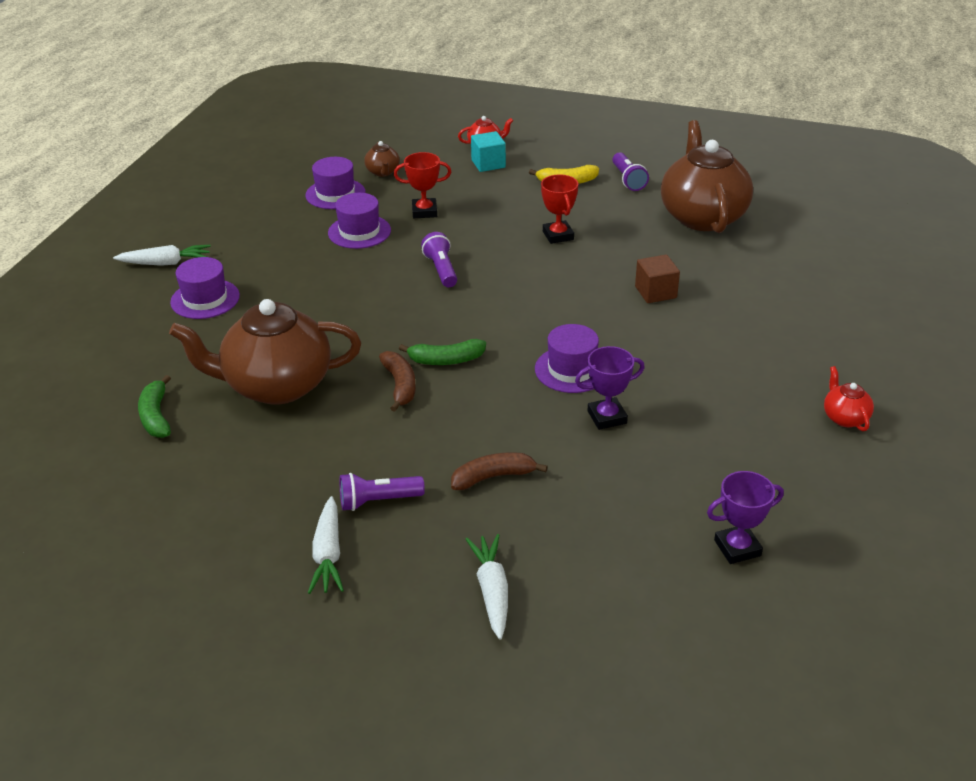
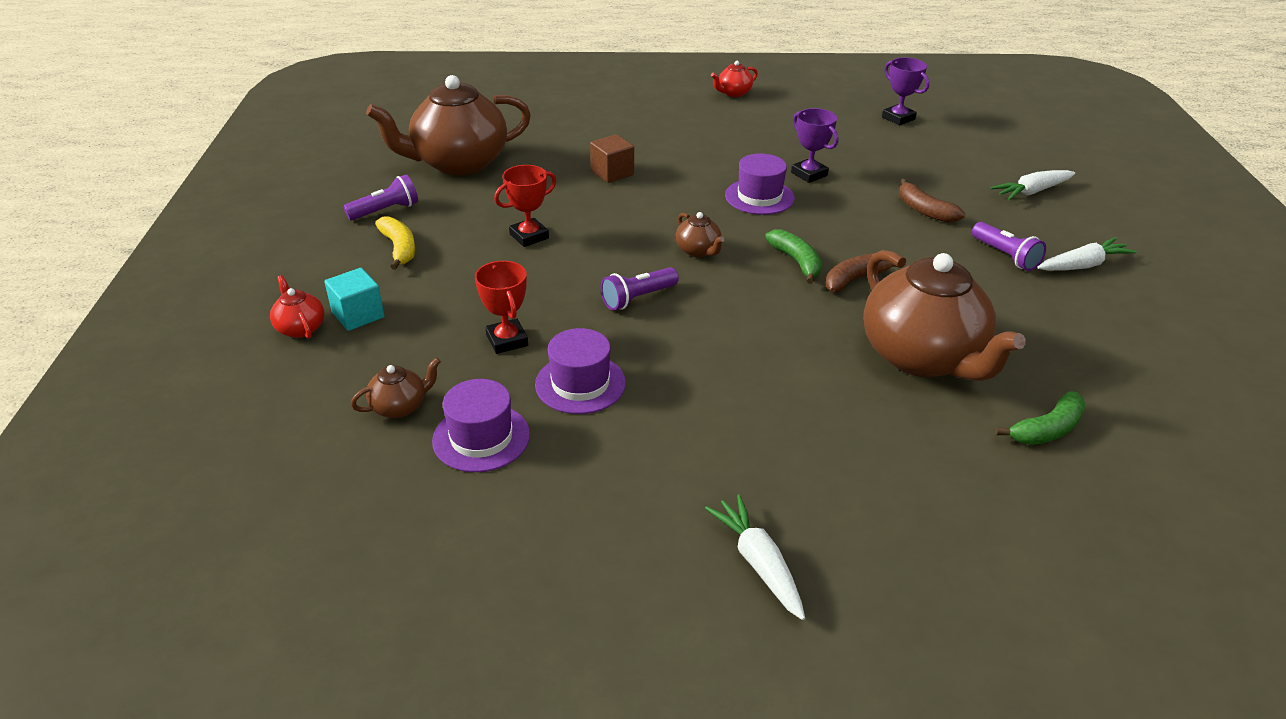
camera: 110 degrees left, 0 degrees up
(205, 299) = (816, 478): purple hat -> none
(492, 311) = (698, 251): none -> brown teapot

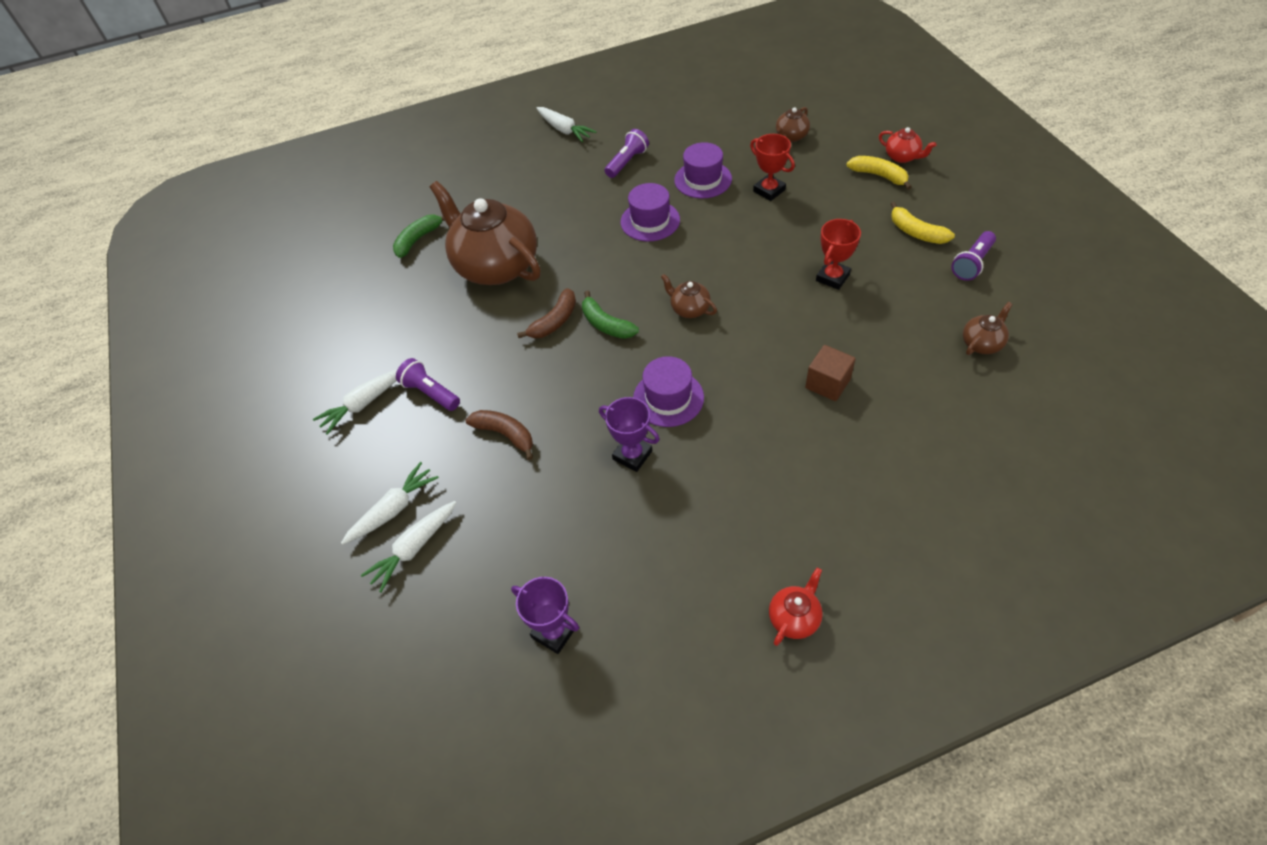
camera: 165 degrees right, 15 degrees up
(358, 315) = (879, 176): turquoise cube -> yellow banana
(458, 163) = (982, 343): brown teapot -> brown teapot, size x0.42
(481, 437) = (733, 137): purple hat -> purple hat (650, 221)
(638, 298) = (708, 249): purple flashlight -> purple flashlight (627, 162)
(1009, 169) = (414, 549): none -> white carrot

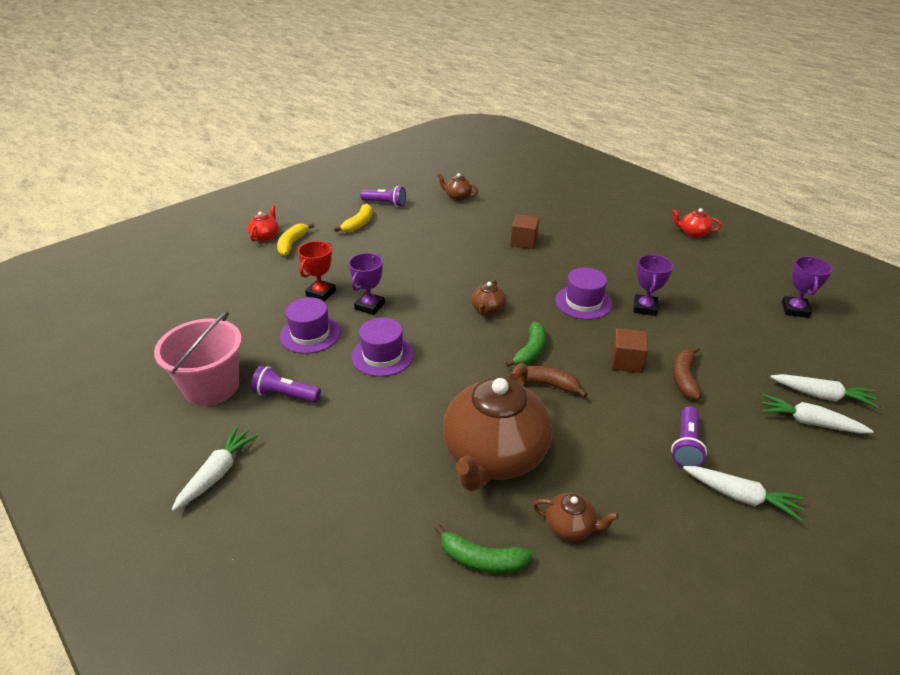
camera: 115 degrees left, 15 degrees down
(553, 396) = (626, 362): none -> brown cube
(657, 125) = (211, 386): none -> pink bucket
(732, 221) = (369, 306): none -> purple trophy
(791, 136) = (236, 293): brown teapot -> brown teapot (570, 527)
(832, 277) = (421, 251): red trophy -> none

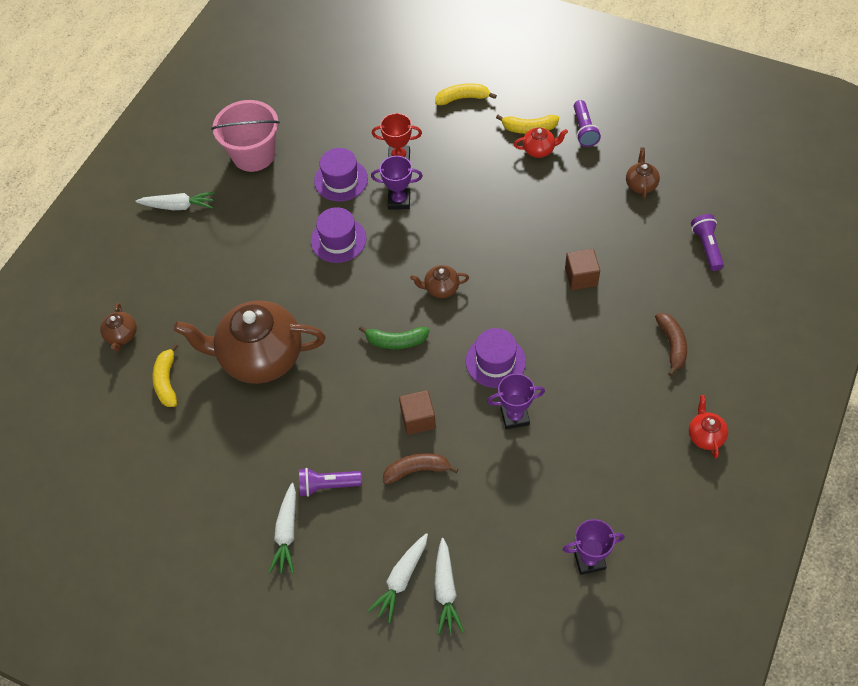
camera: 70 degrees right, 20 degrees up
(265, 236) = (463, 73): red teapot -> red teapot (539, 150)
(285, 395) = (265, 202): purple flashlight -> purple flashlight (706, 247)
(481, 559) = (167, 381): green banana -> yellow banana
(546, 385) = (356, 366): brown banana -> brown banana (672, 345)
(570, 527) = (213, 425): brown teapot -> brown teapot (121, 336)
(808, 422) = (401, 580): white carrot -> white carrot turned 150 degrees counterclockwise

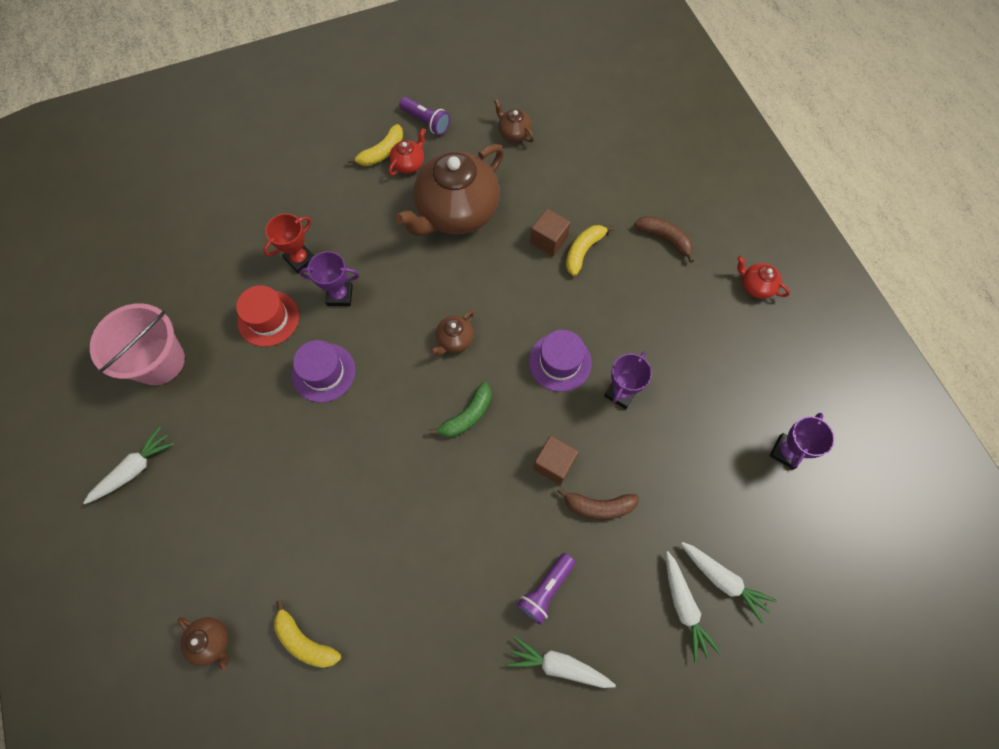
camera: 50 degrees left, 10 degrees up
(260, 357) = (367, 536): brown teapot -> brown teapot (456, 212)
(286, 533) = (558, 665): white carrot -> white carrot turned 150 degrees clockwise
(341, 180) = (268, 318): purple hat -> red hat
(399, 201) = (340, 295): purple trophy -> purple trophy turned 45 degrees clockwise
(417, 470) = (598, 506): brown banana -> brown banana turned 120 degrees counterclockwise
(462, 98) = (300, 167): yellow banana -> yellow banana (583, 251)
(706, 247) = (608, 145): purple flashlight -> none

